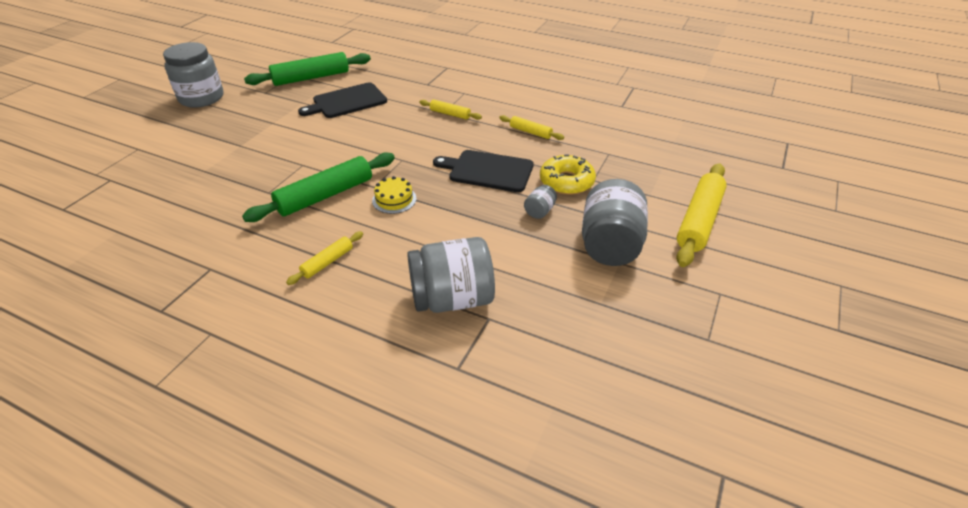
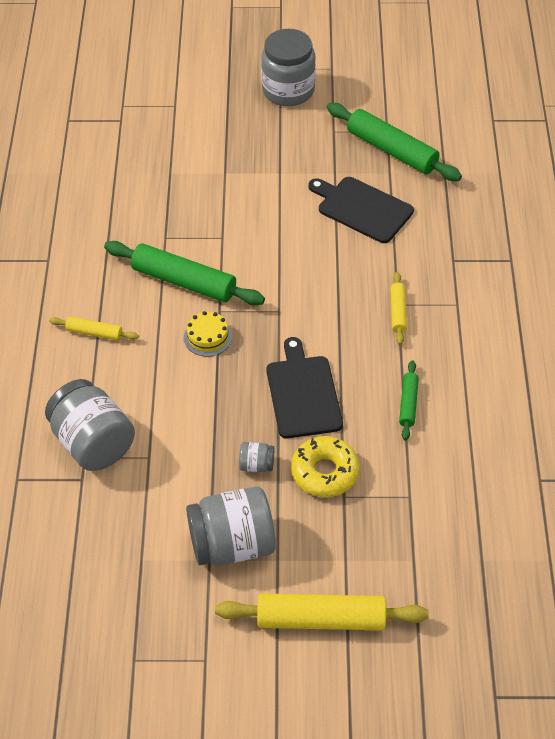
camera: 65 degrees right, 10 degrees up
(530, 132) = (408, 404): yellow rolling pin -> green rolling pin

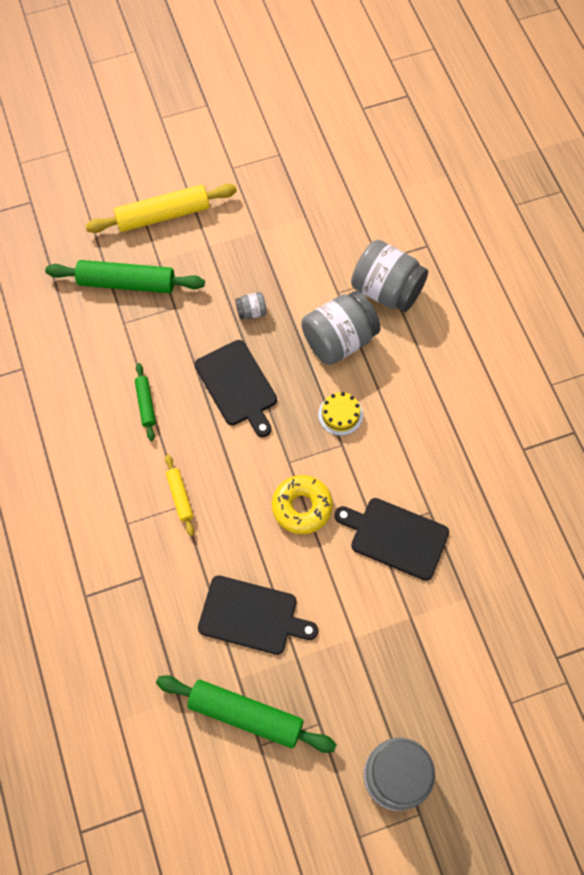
camera: 160 degrees right, 15 degrees up
(94, 333) = (439, 387): yellow rolling pin -> none
(184, 281) = (388, 466): green rolling pin -> green rolling pin (127, 283)
(207, 228) = (395, 537): none -> black cutting board
(232, 544) = (245, 247): grey jar -> grey jar (339, 340)
(325, 472) = (196, 322): yellow donut -> yellow donut (302, 507)

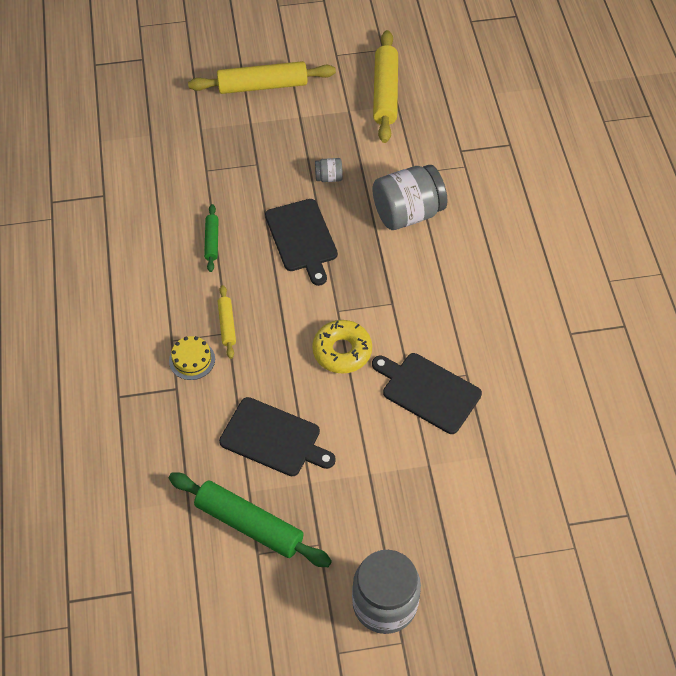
camera: 10 degrees right, 10 degrees down
(127, 283) = (216, 137): green rolling pin -> none
(291, 205) = (385, 93): none -> yellow rolling pin
(340, 414) = (396, 277): yellow cake -> yellow cake (192, 360)
(386, 290) = (462, 177): grey jar -> none

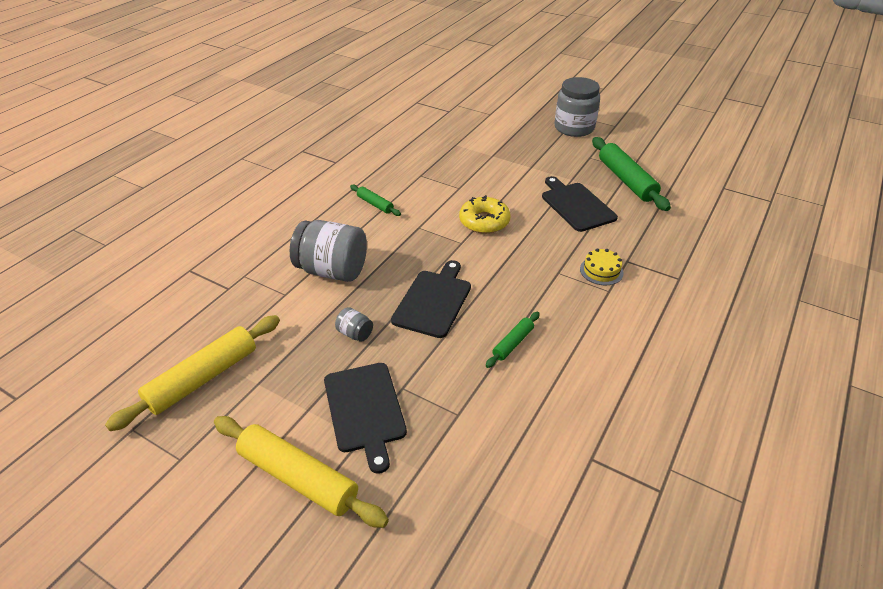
camera: 140 degrees left, 15 degrees down
(227, 324) = (554, 277): yellow rolling pin -> none
(428, 391) = (453, 179): black cutting board -> black cutting board (365, 410)
(461, 303) = (375, 204): none -> green rolling pin

